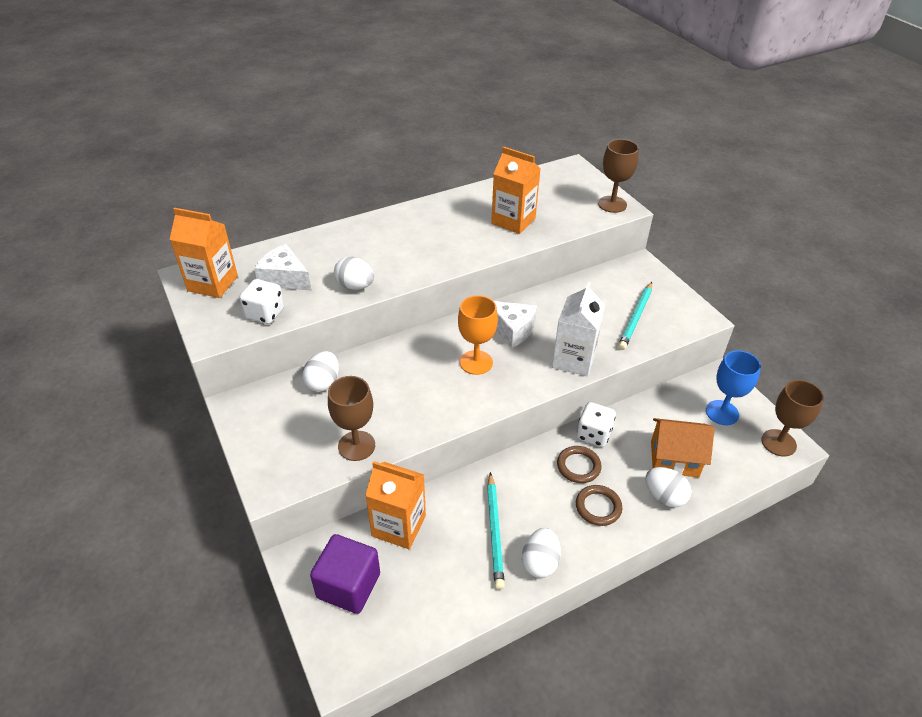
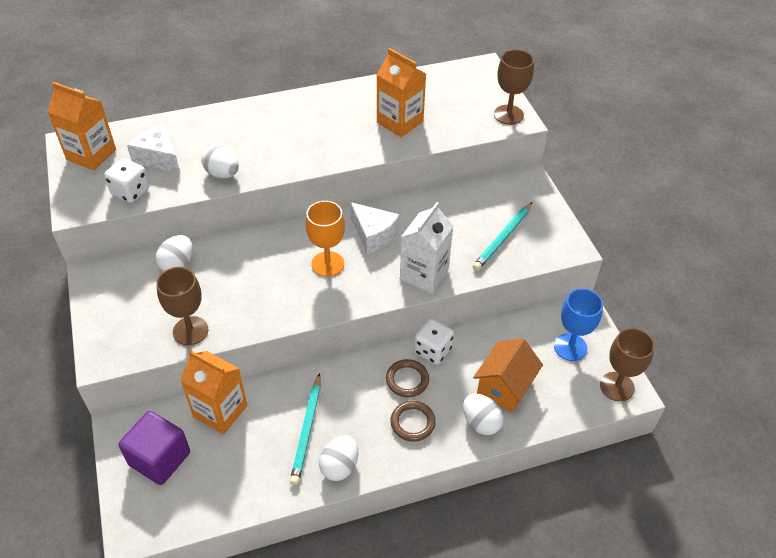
camera: 10 degrees right, 5 degrees up
(674, 459) = (504, 387): orange house -> orange house turned 75 degrees counterclockwise

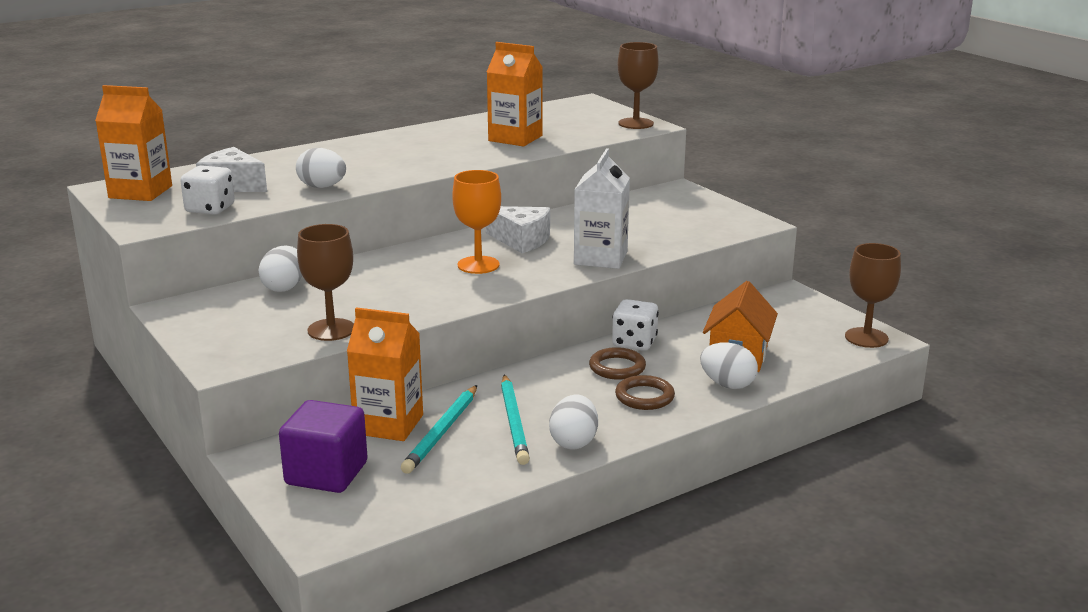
camera: 15 degrees left, 25 degrees down
(503, 238) = (675, 226): turquoise pencil -> turquoise pencil (442, 432)
(570, 347) = (794, 319): blue goblet -> none

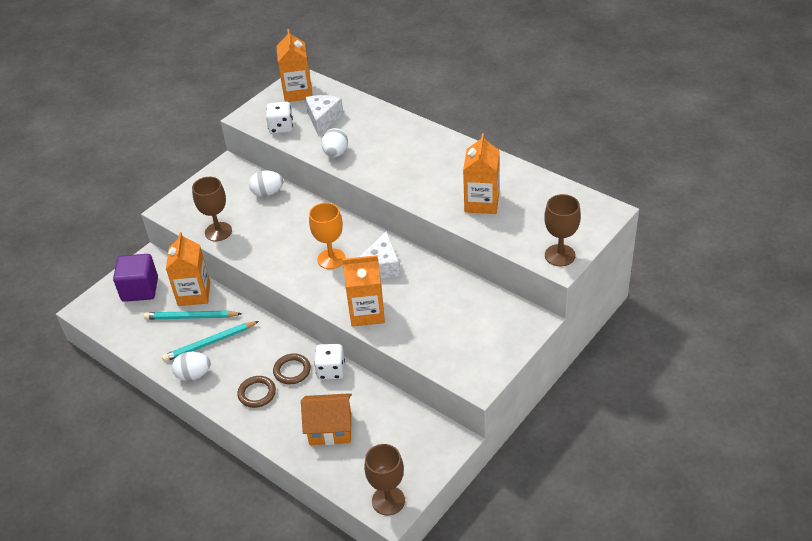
camera: 75 degrees right, 20 degrees up
(600, 258) = (367, 312): white carton -> orange carton
(727, 384) = (286, 431): white egg -> none

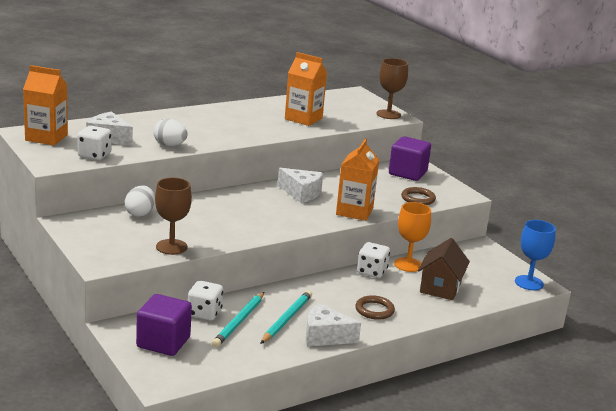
camera: 75 degrees left, 20 degrees down
(194, 294) = (204, 313): orange carton -> white dice
(194, 375) = (325, 336): white egg -> white cheese
(210, 343) = (286, 319): turquoise pencil -> turquoise pencil turned 150 degrees counterclockwise
(292, 371) = (358, 288): brown ring -> brown ring (418, 199)
(330, 429) = (440, 287): orange house -> brown house
(331, 259) = (271, 209): orange goblet -> orange goblet (408, 265)
(388, 500) = (529, 283): brown goblet -> blue goblet
(500, 323) = (407, 173): none -> purple cube

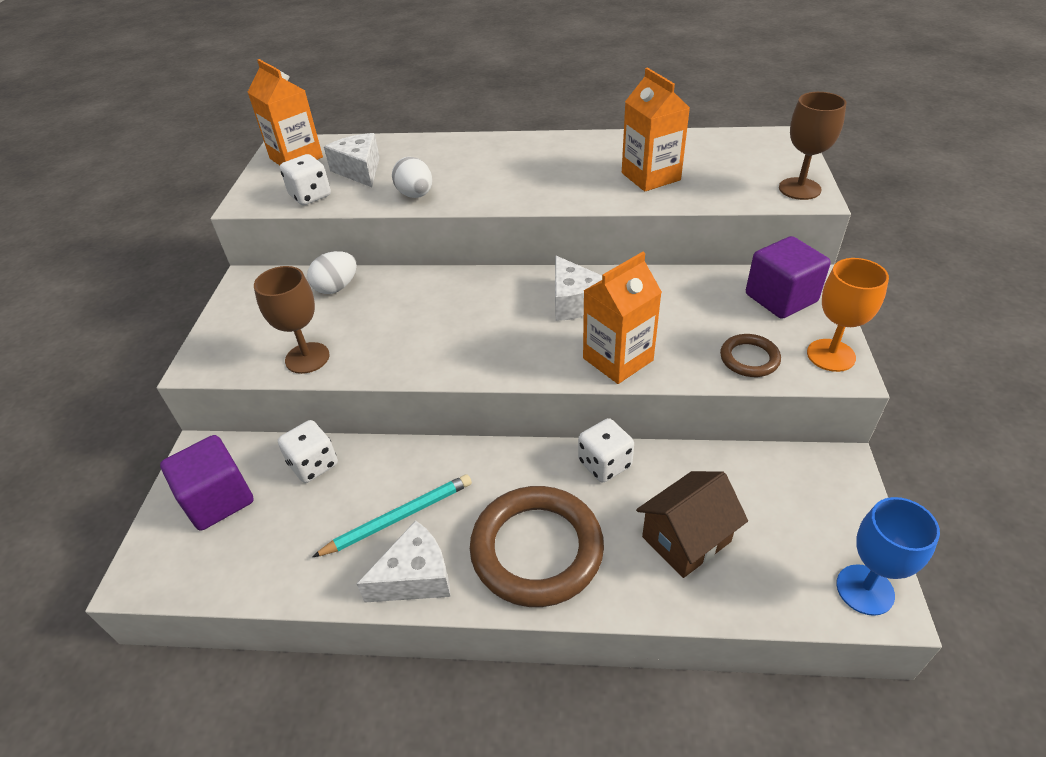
camera: 40 degrees right, 20 degrees up
(239, 321) = (337, 497): turquoise pencil -> none
(325, 336) = (415, 577): white cheese -> white cheese turned 105 degrees clockwise
(374, 310) = (536, 549): brown ring -> brown ring, size x2.06
(408, 265) = (675, 468): orange goblet -> orange goblet (831, 355)

